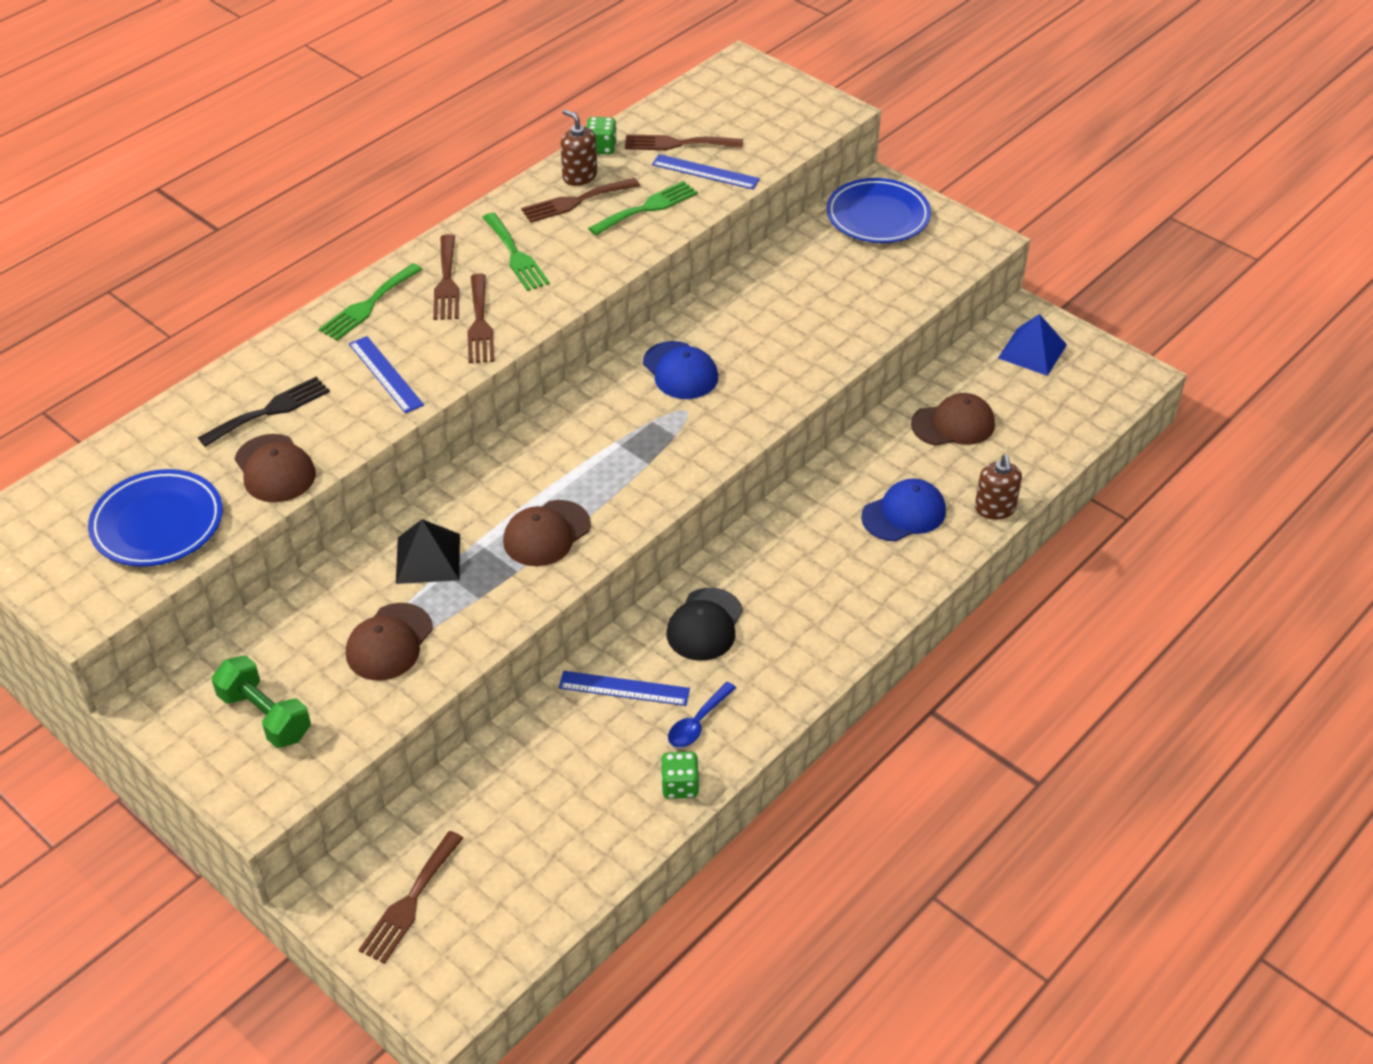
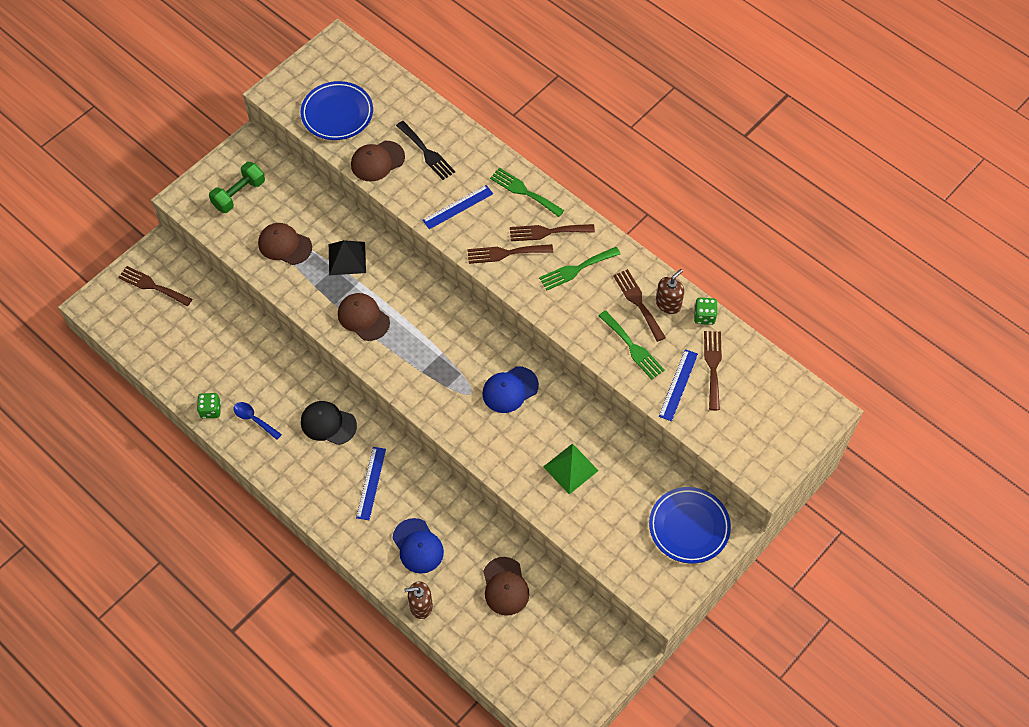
camera: 90 degrees right, 15 degrees up
(624, 688) = (282, 381): blue ruler -> blue ruler (371, 483)
(803, 314) = (570, 468): none -> green pyramid
(1032, 351) = (586, 652): blue pyramid -> none

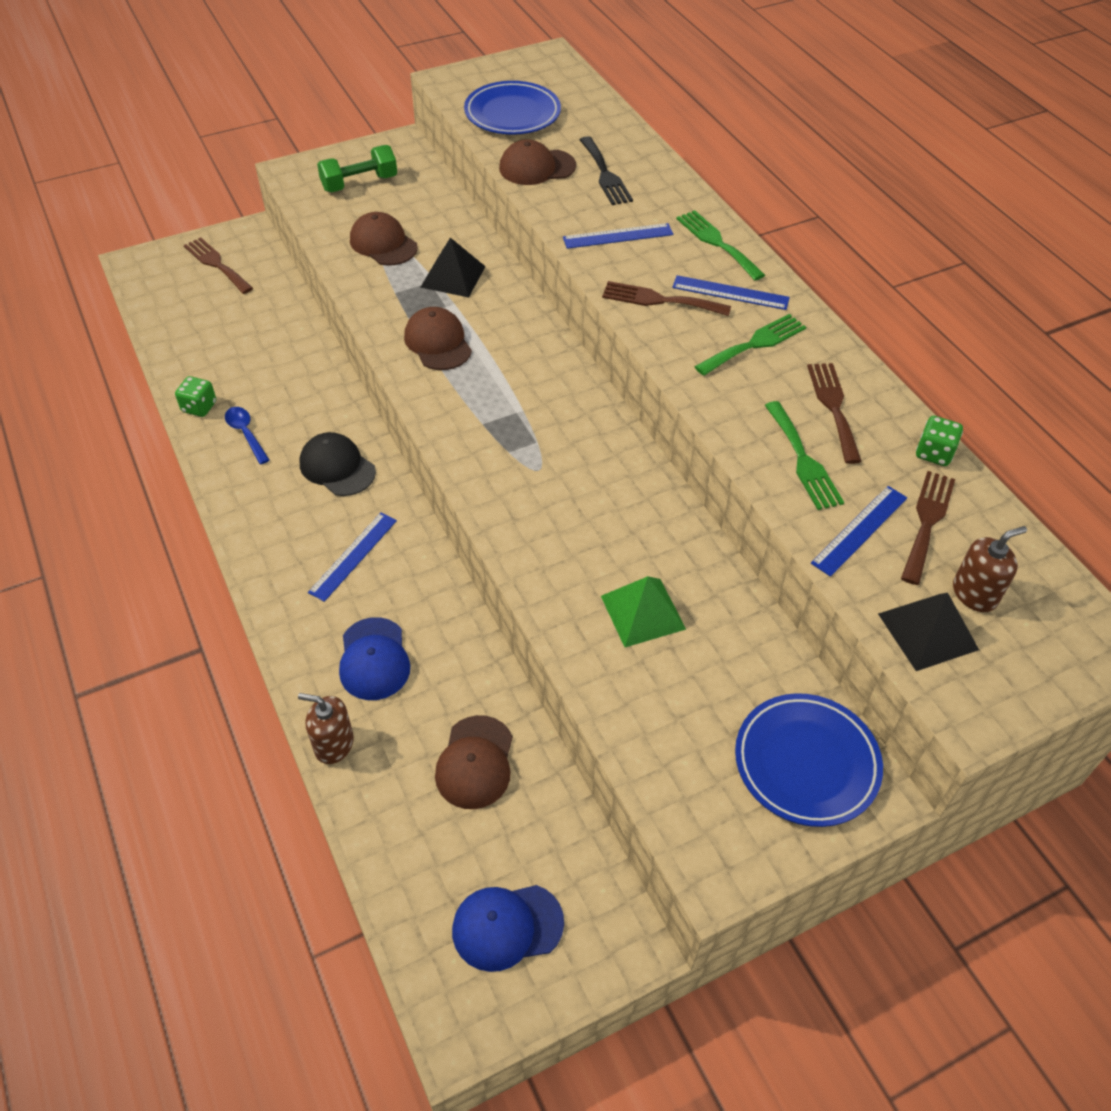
camera: 20 degrees right, 10 degrees down
(510, 390) = (597, 482): blue cap -> blue cap (507, 926)
(547, 232) = (730, 292): brown fork -> blue ruler
(576, 269) = (754, 344): green fork -> green fork turned 150 degrees clockwise
(668, 304) = (881, 422): brown soap dispenser -> brown soap dispenser (974, 593)
(731, 437) = (928, 631): none -> black pyramid

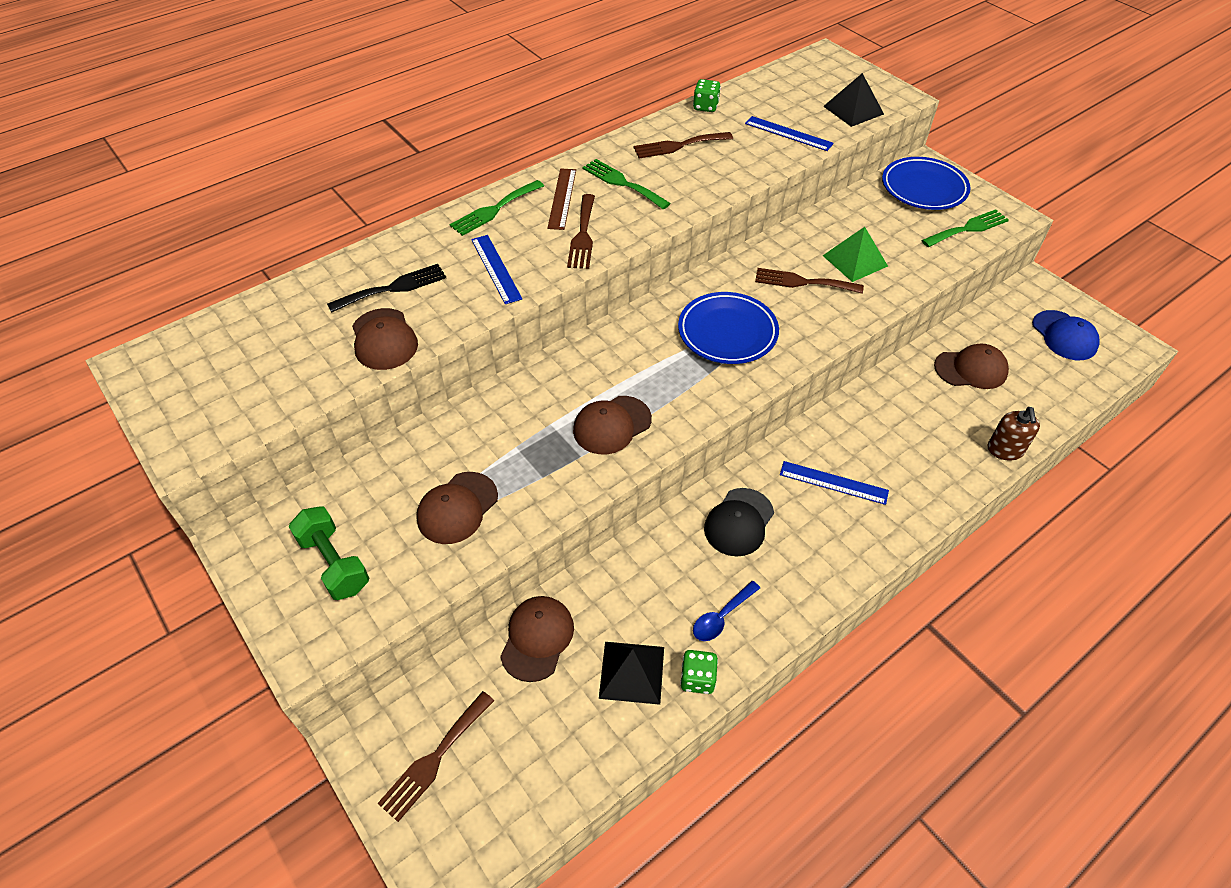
camera: 100 degrees left, 0 degrees up
(282, 321) = (537, 639): none -> brown cap
(374, 659) = (923, 443): blue cap -> none
(453, 276) = (506, 434): black pyramid -> black pyramid (631, 672)
(512, 114) = (273, 376): blue plate -> blue plate (727, 332)
(730, 292) = (562, 198): blue ruler -> brown ruler
(803, 460) = (737, 157): green fork -> green fork (968, 228)
(927, 522) = (768, 109): brown fork -> brown fork (803, 282)
(974, 593) = (815, 94): brown soap dispenser -> none

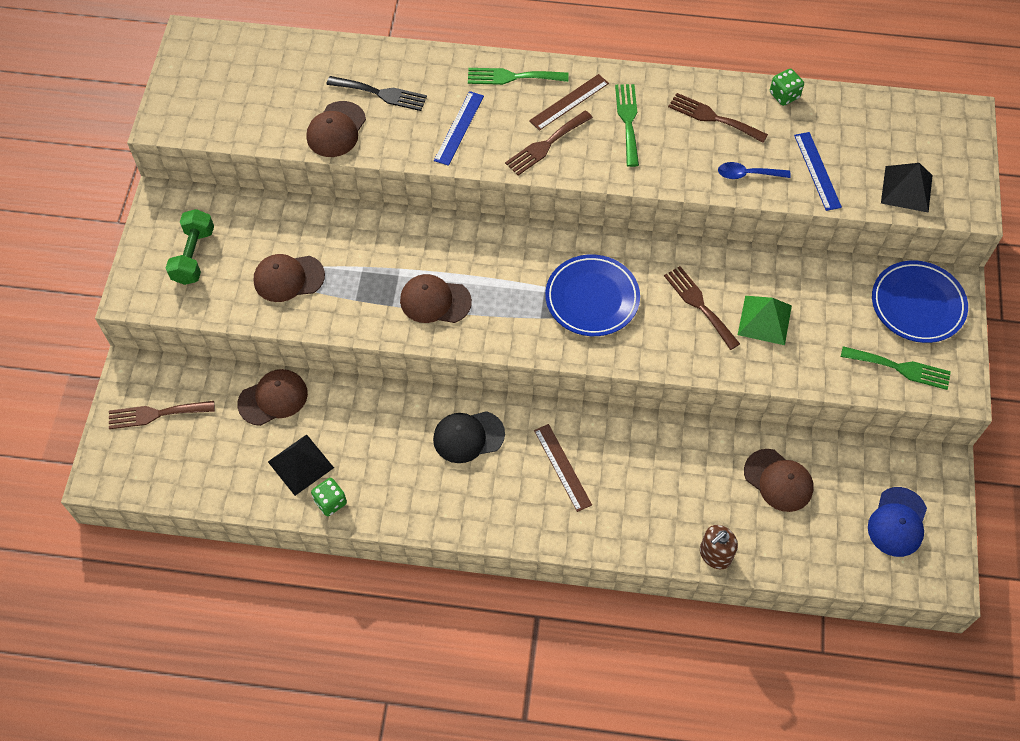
camera: 45 degrees right, 10 degrees up
(722, 617) = (386, 482): blue spoon -> blue spoon (748, 174)
(833, 482) = (562, 467): blue ruler -> brown ruler

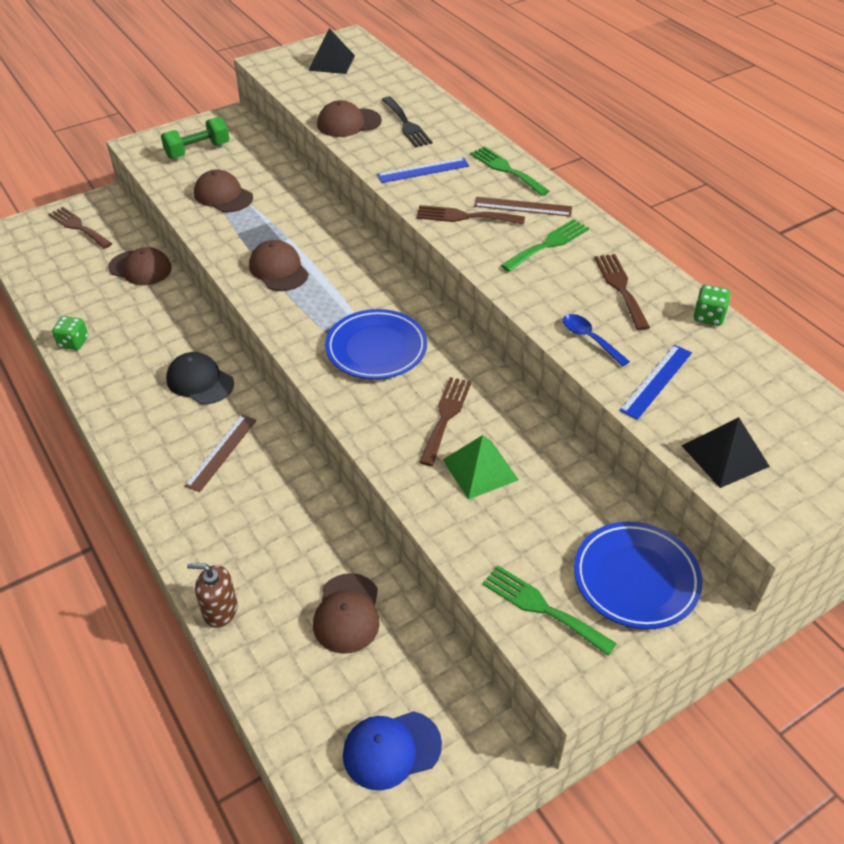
camera: 50 degrees right, 15 degrees down
(300, 464) = (94, 310): black pyramid -> black pyramid (331, 63)
(900, 368) = (542, 607): green fork -> green fork turned 150 degrees clockwise

